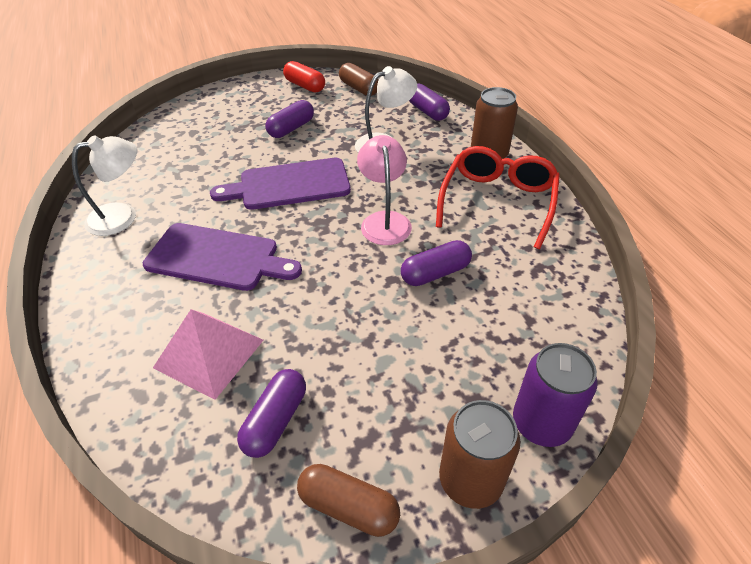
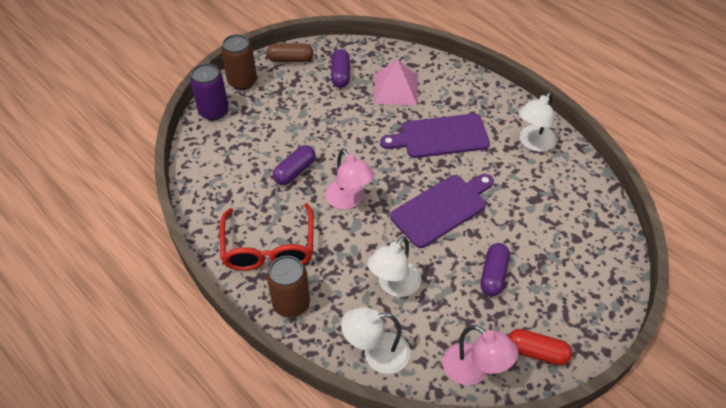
camera: 155 degrees right, 5 degrees up
(359, 88) = (474, 370): brown capsule -> pink lamp
(427, 111) = (376, 354): purple capsule -> white lamp

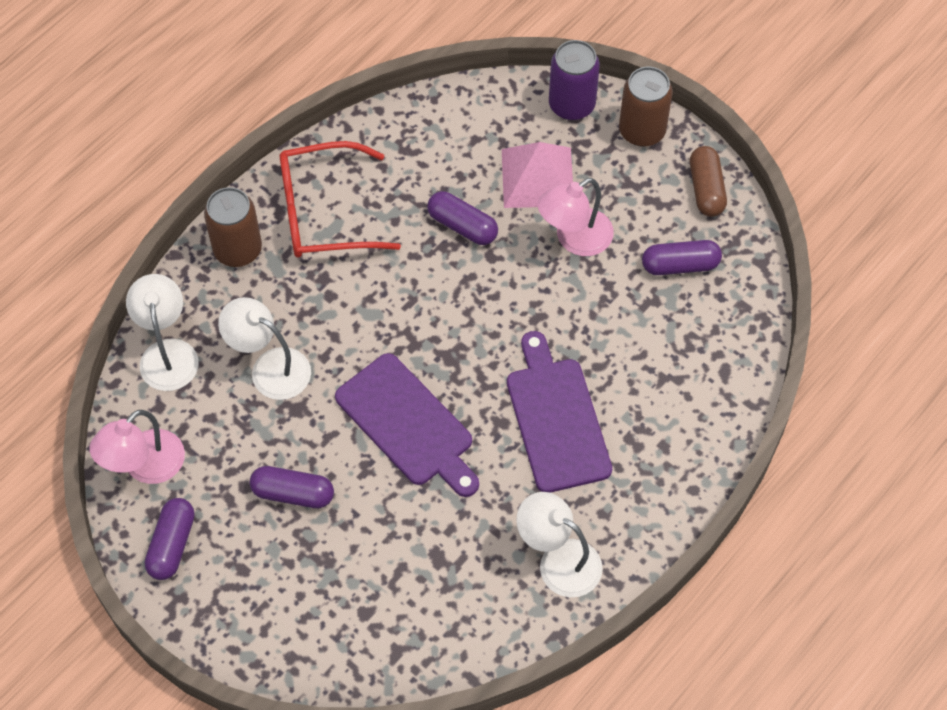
camera: 85 degrees right, 10 degrees up
(349, 200) = (414, 300): pink lamp -> pink lamp (574, 239)
(396, 89) = (659, 349): pink pyramid -> pink pyramid (537, 177)
(536, 352) = (172, 544): red capsule -> purple capsule

